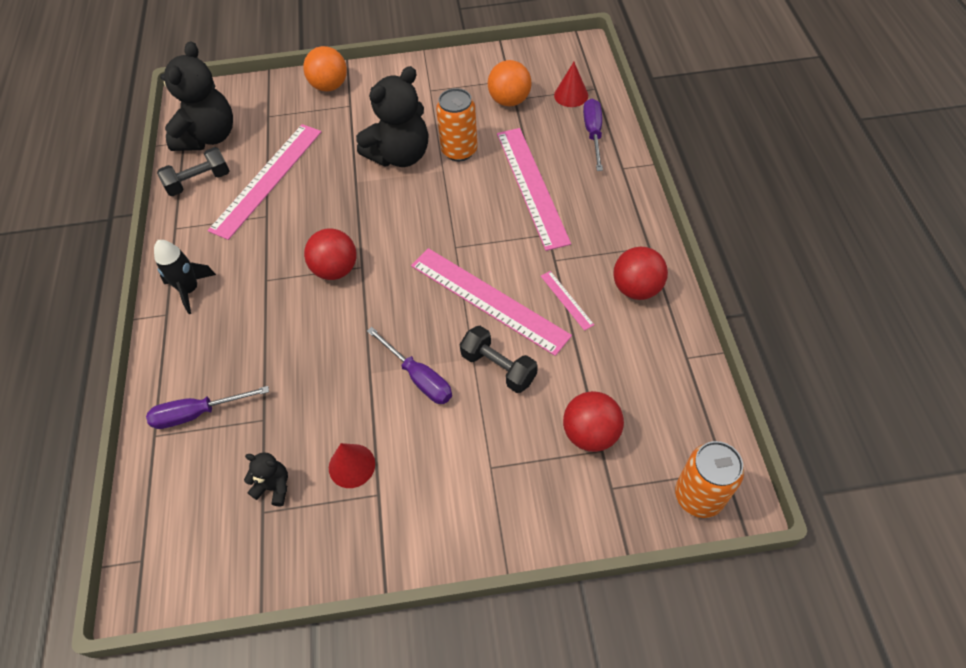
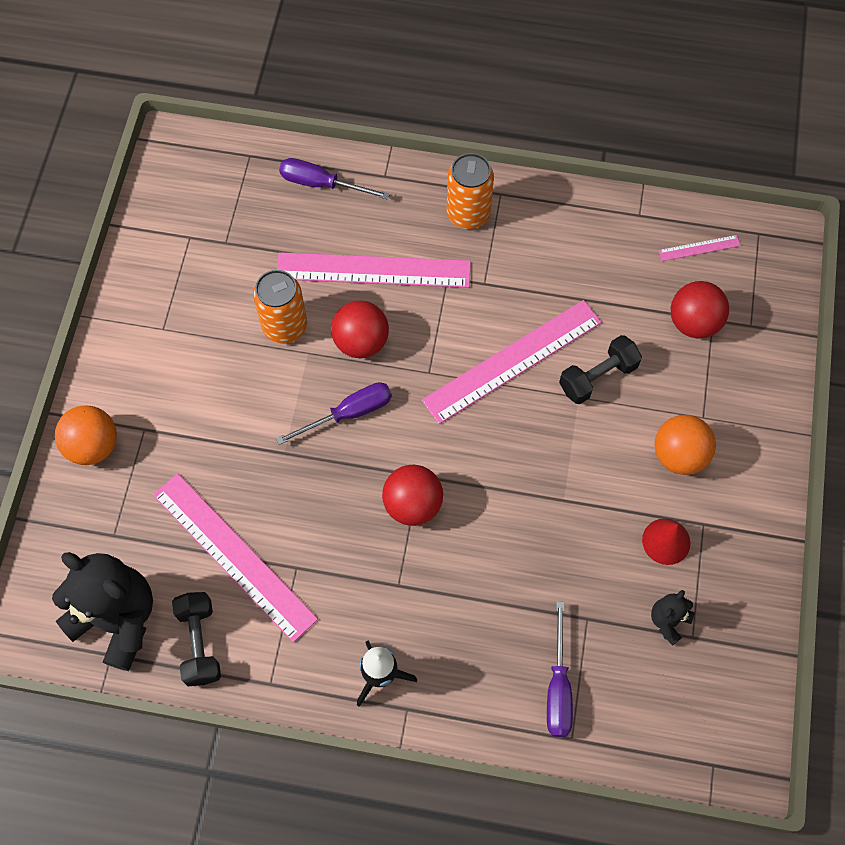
camera: 75 degrees left, 10 degrees up
(400, 155) = (262, 392): black teddy bear -> none
(418, 377) = (585, 454): purple screwdriver -> purple screwdriver (349, 413)
(509, 101) = (226, 248): orange ball -> orange ball (679, 455)
(566, 300) = (539, 290): pink ruler -> pink ruler (699, 248)
(571, 95) = (249, 183): red cone -> none
(636, 288) = (547, 224): red ball -> red ball (361, 342)
(698, 496) = (776, 262): orange can -> orange can (468, 214)

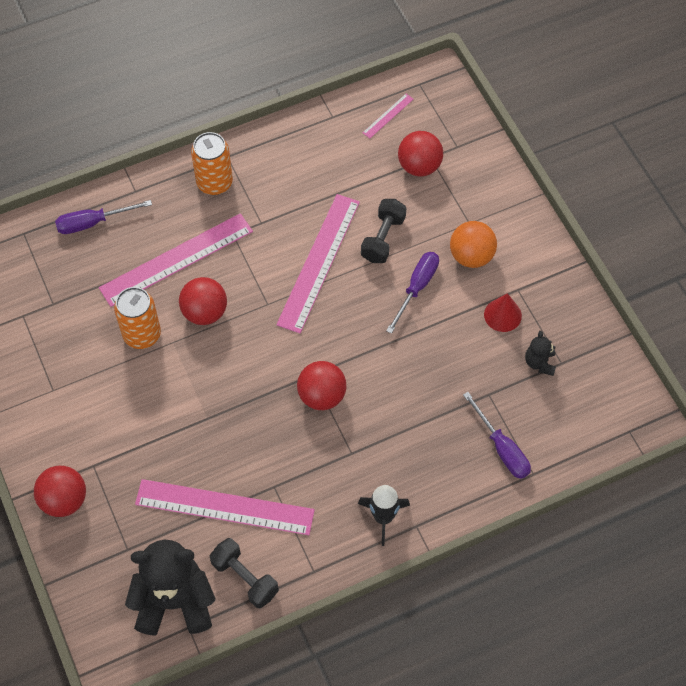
camera: 35 degrees left, 5 degrees down
(93, 446) = (64, 500): orange ball -> red ball
(349, 413) = (233, 364): purple screwdriver -> purple screwdriver (417, 287)

